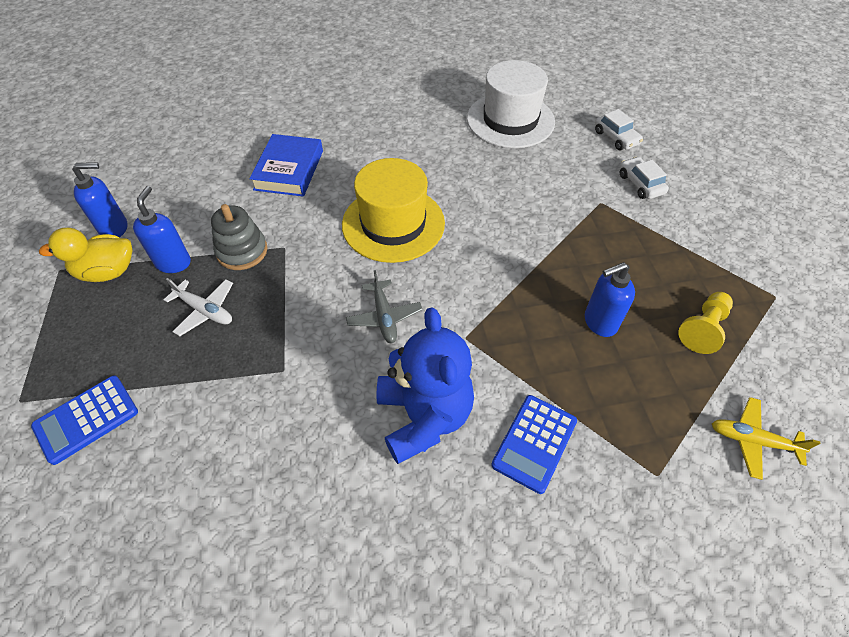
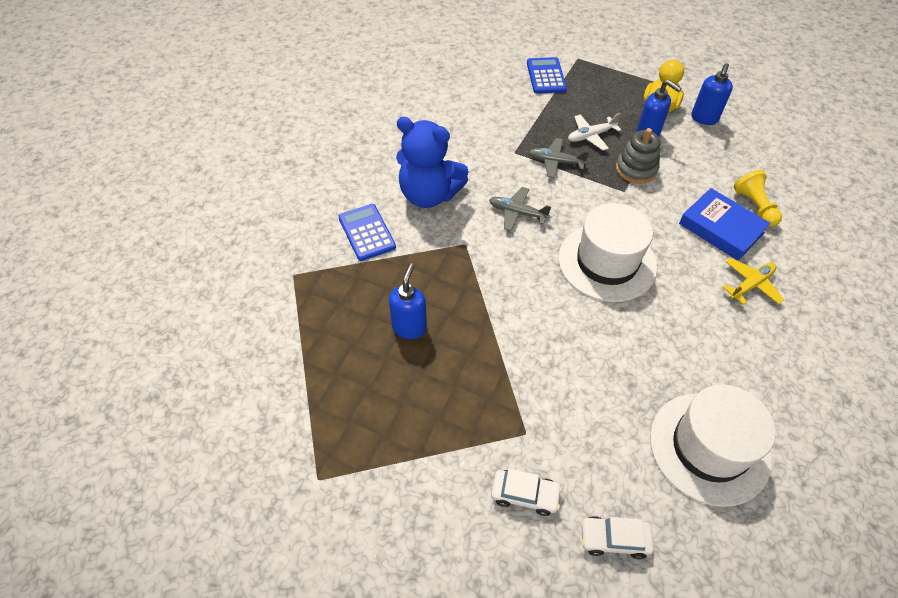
camera: 125 degrees right, 0 degrees up
(275, 322) = (555, 162): none -> grey plane
(393, 224) = (607, 262): yellow hat -> white hat
(703, 329) = (345, 390): yellow pawn -> yellow pawn (754, 206)
(752, 440) = (257, 341): yellow plane -> yellow plane (750, 285)

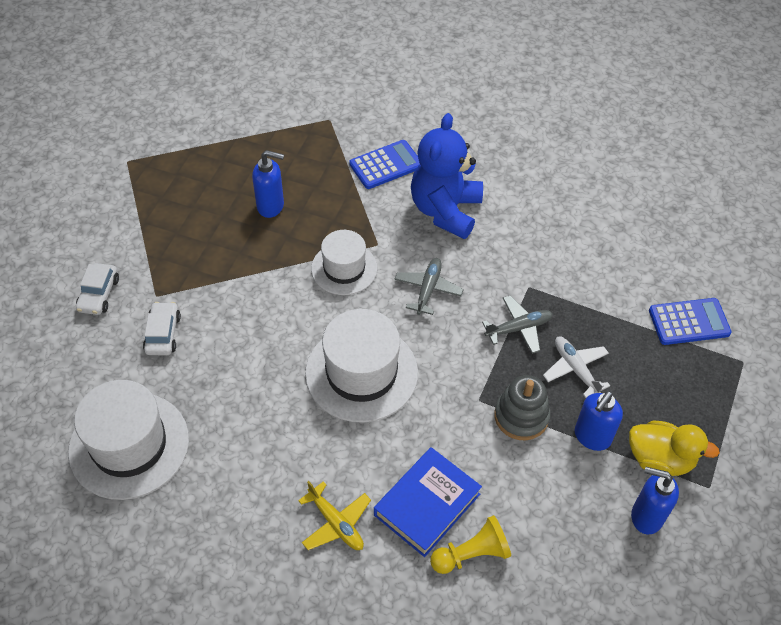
camera: 85 degrees right, 0 degrees up
(493, 270) = (344, 268): none -> white hat
(555, 162) = (518, 328): grey plane -> grey plane turned 60 degrees clockwise
(614, 539) = (52, 357): white car -> white car (163, 334)

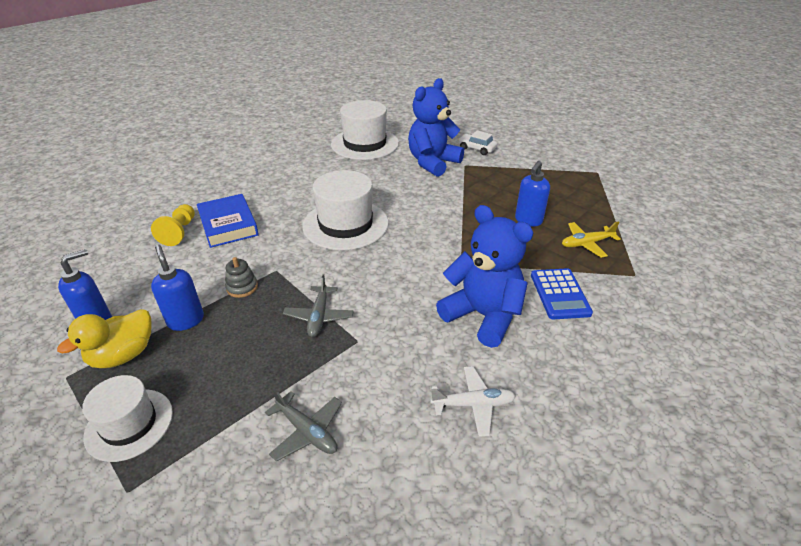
camera: 115 degrees right, 15 degrees down
(163, 334) = (432, 163): white car -> blue teddy bear
(336, 523) = (254, 191): yellow plane -> yellow plane (586, 244)
(344, 268) = (445, 239): white hat -> white hat (129, 424)
(428, 289) = (396, 276): grey plane -> grey plane (307, 431)
(521, 416) = (242, 287): grey stacking toy -> grey stacking toy, size x0.65
(575, 369) = (250, 337): white plane -> white plane (473, 404)
(689, 322) = (216, 463): blue calculator -> none

